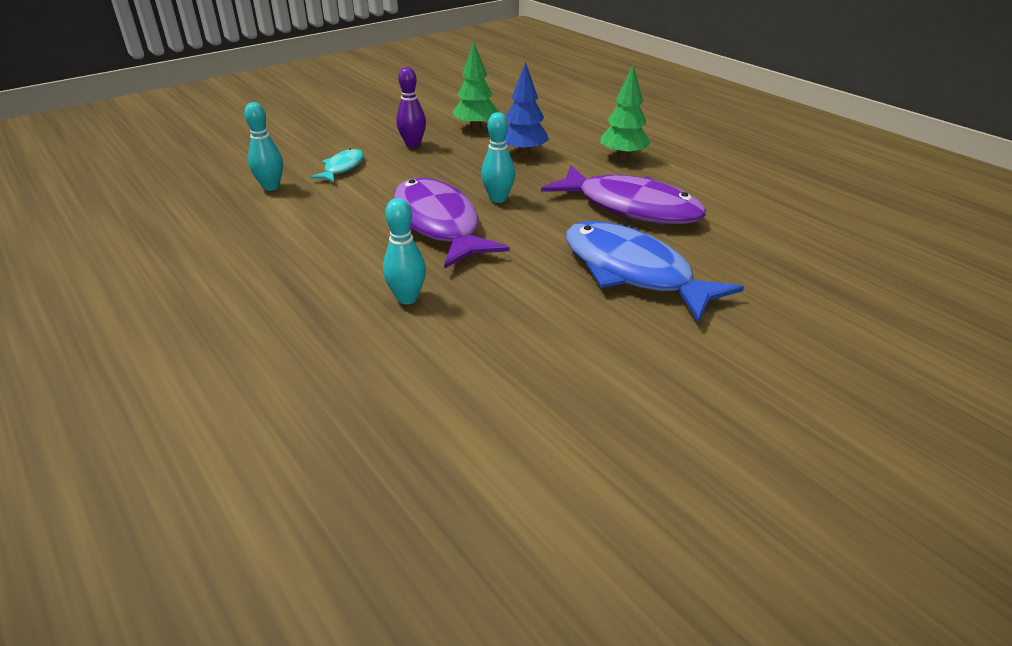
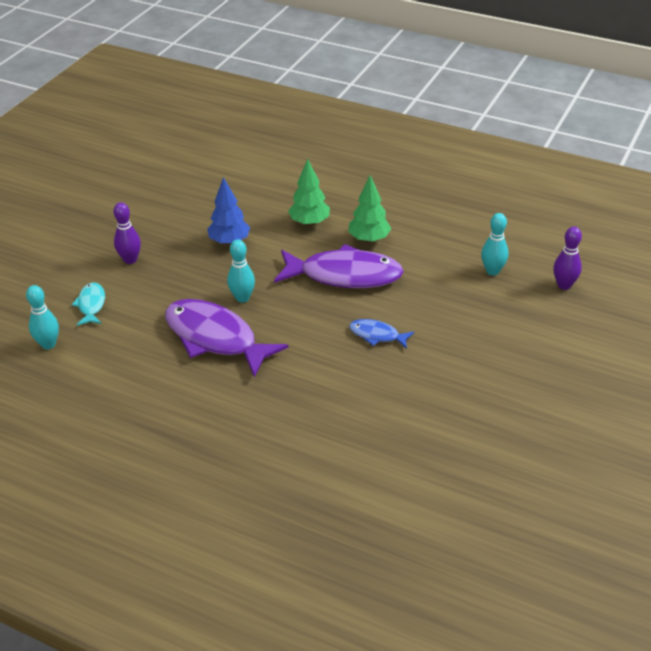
camera: 25 degrees left, 5 degrees up
(407, 298) = (242, 409): turquoise bowling pin -> turquoise bowling pin (492, 271)
(476, 127) = (169, 223): green tree -> green tree (369, 239)
(632, 272) = (377, 335): blue fish -> blue fish, size x0.48
(938, 288) = (564, 285): none -> purple bowling pin

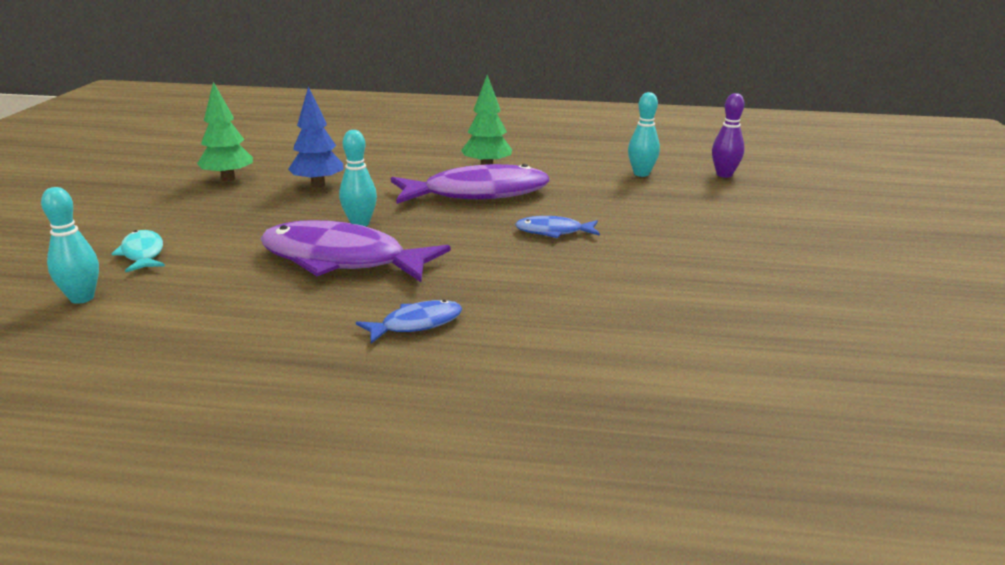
camera: 20 degrees left, 15 degrees down
(130, 260) = (188, 211): purple bowling pin -> none
(238, 414) = (416, 324): none -> blue fish
(309, 222) = (409, 163): green tree -> green tree (228, 179)

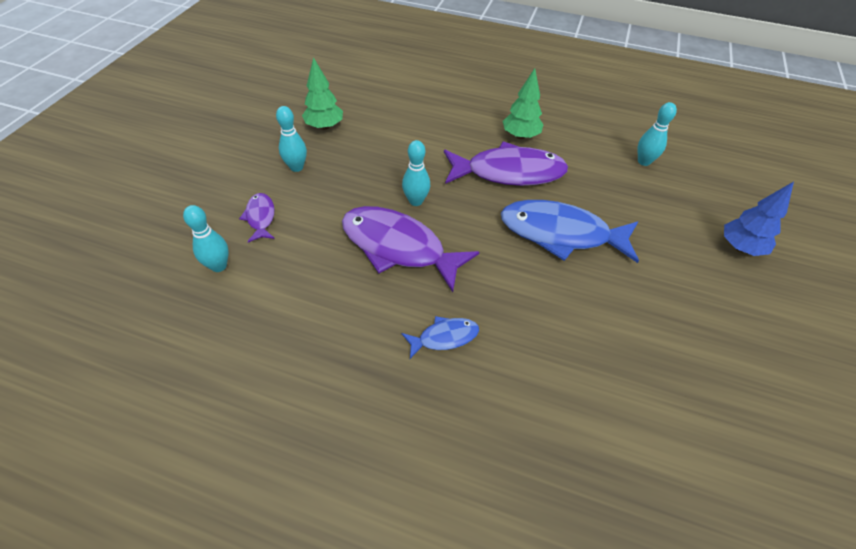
camera: 10 degrees right, 25 degrees up
(142, 254) = (260, 217): turquoise fish -> purple fish
(192, 211) = (296, 167): none -> turquoise bowling pin
(318, 185) = (389, 144): blue tree -> blue tree (740, 247)
(553, 232) = (560, 234): blue fish -> blue fish, size x2.09
(724, 175) = (713, 172): purple bowling pin -> none

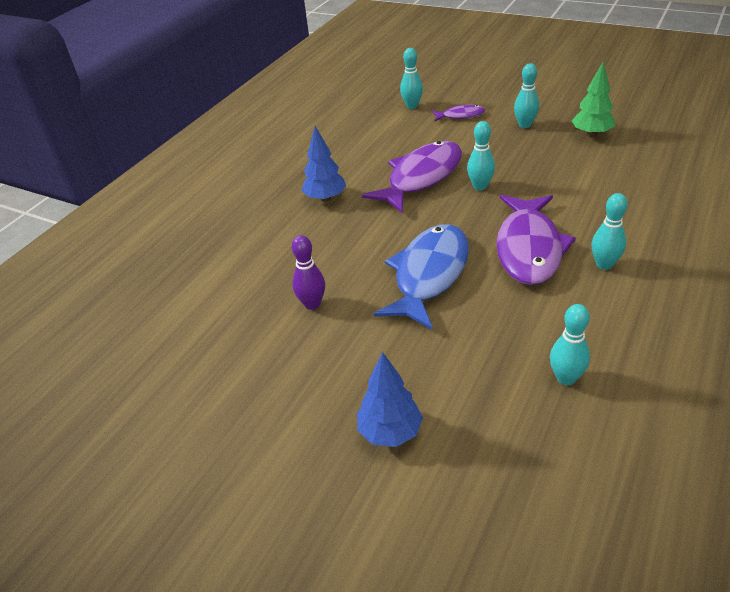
camera: 105 degrees right, 10 degrees down
(444, 337) = (325, 198): blue fish -> blue tree
(520, 136) = (604, 264): green tree -> turquoise bowling pin
(631, 319) = (312, 304): none -> purple bowling pin

